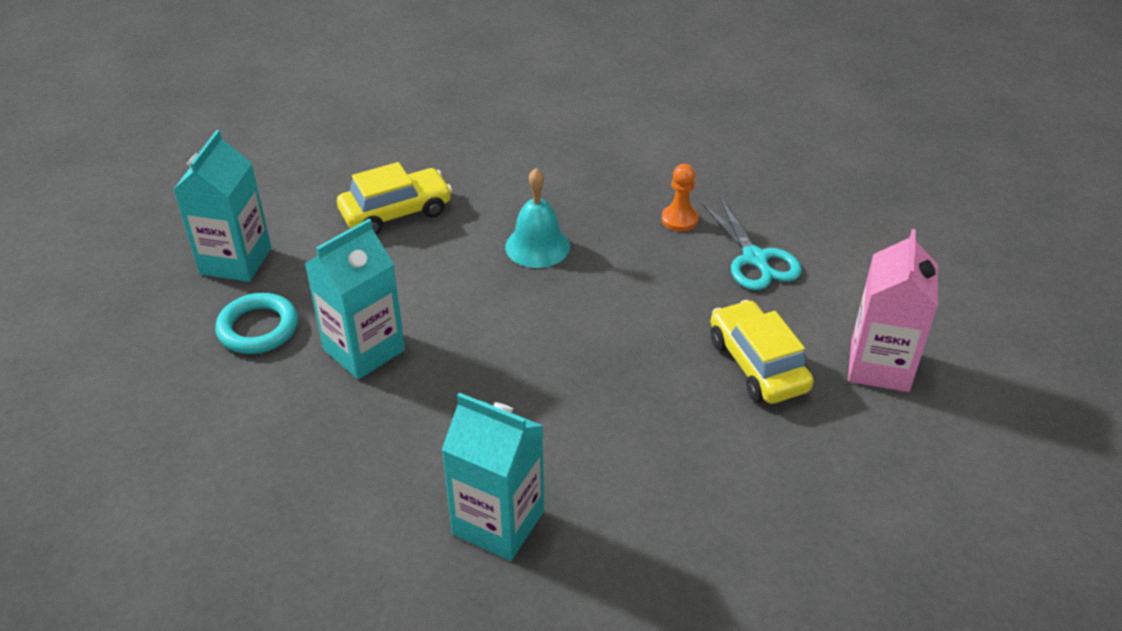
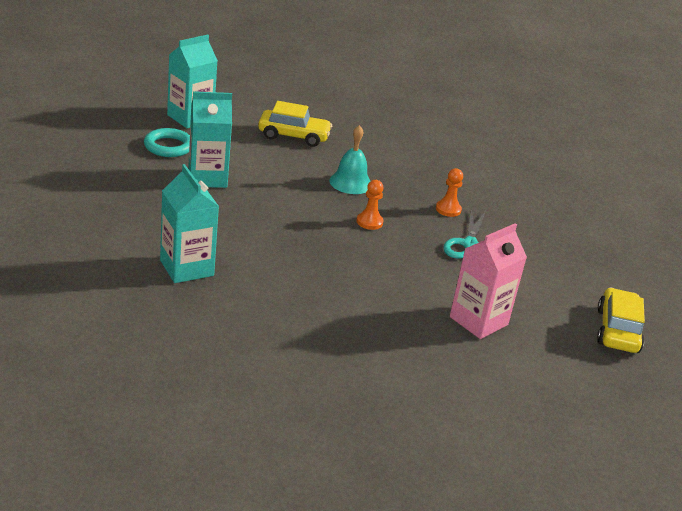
camera: 30 degrees right, 10 degrees down
(621, 295) = (369, 222): none -> orange pawn
(757, 364) = (406, 284): yellow car -> yellow car (617, 330)

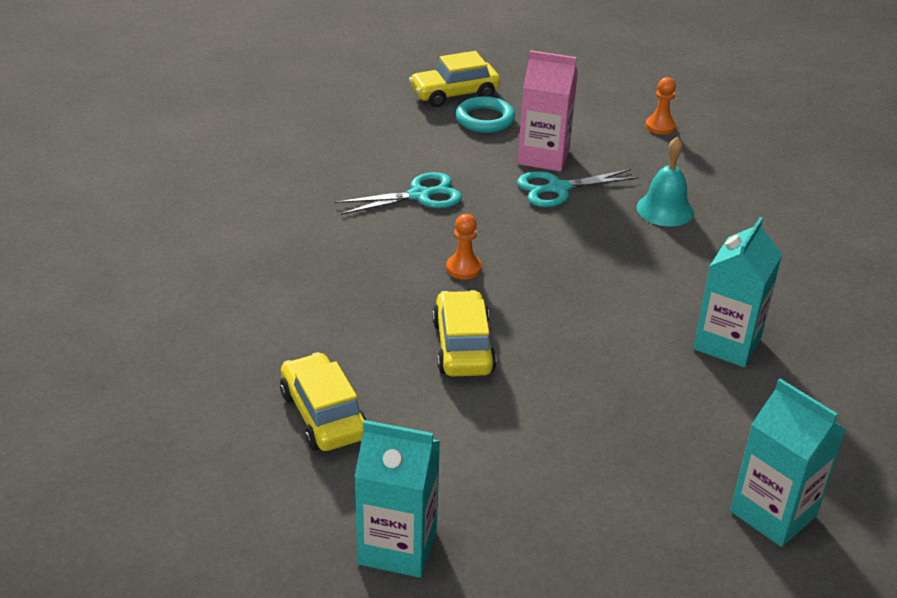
camera: 120 degrees left, 5 degrees up
(168, 146) = (512, 512): turquoise ring -> turquoise ring (485, 119)
(207, 178) = (541, 429): turquoise carton -> turquoise carton (773, 513)
(297, 188) = (462, 346): none -> yellow car
(350, 182) = (391, 315): turquoise bell -> turquoise bell (665, 209)
(426, 303) = (558, 188): none -> turquoise scissors
(448, 209) = (361, 229): orange pawn -> orange pawn (660, 126)

